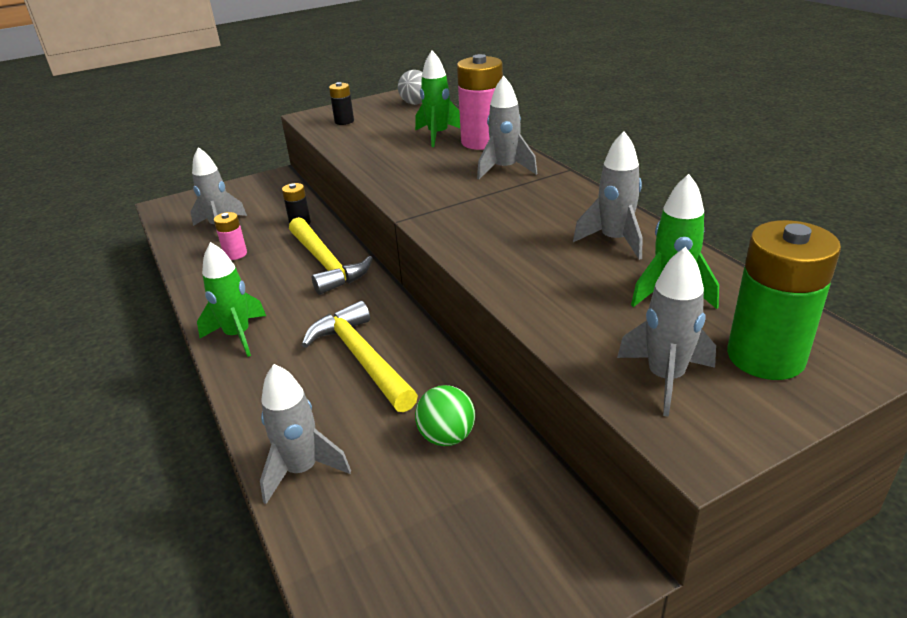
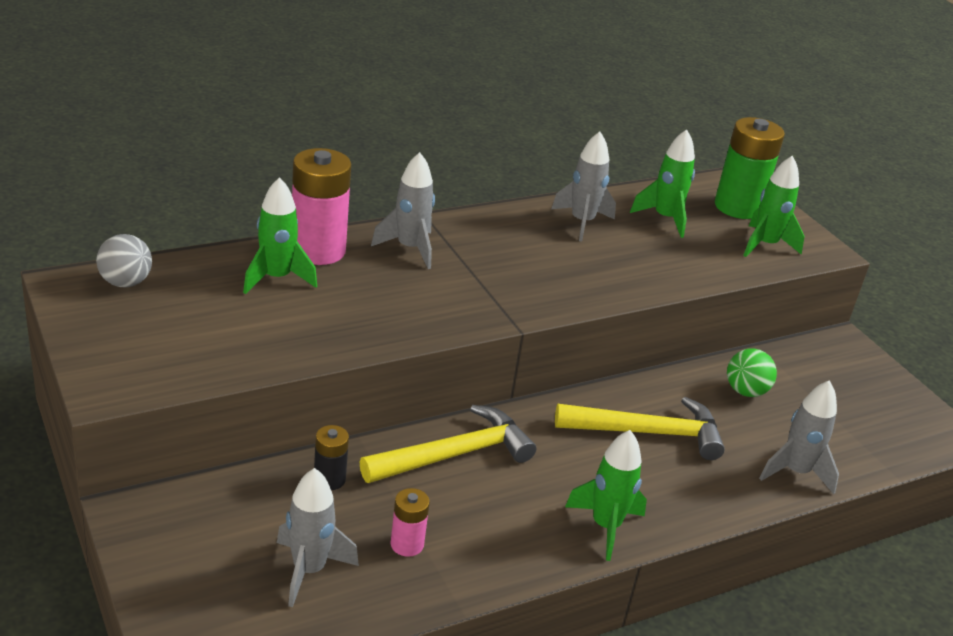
camera: 95 degrees left, 0 degrees up
(344, 121) = (163, 354): black battery -> none
(361, 359) = (647, 432): yellow hammer -> yellow hammer turned 150 degrees counterclockwise
(665, 378) = (765, 245): grey rocket -> green rocket

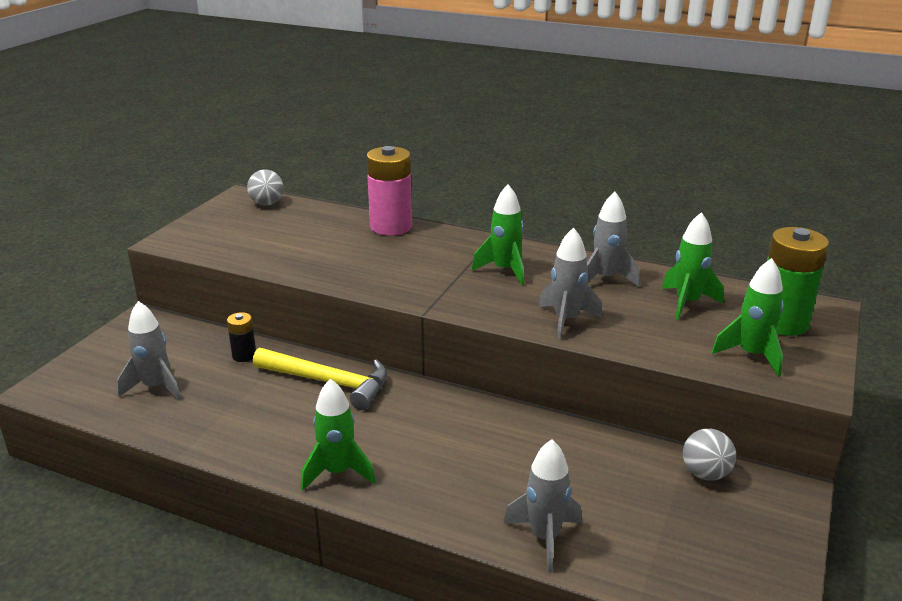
camera: 55 degrees right, 5 degrees down
(276, 278) = (340, 230): green rocket -> green rocket (504, 270)
(407, 544) = (218, 406): pink battery -> none
(410, 248) = (447, 246): grey rocket -> grey rocket (566, 320)
(647, 432) = (475, 443): yellow hammer -> none
(745, 391) = (611, 466): green ball -> none
(794, 360) = (705, 474): none -> grey ball

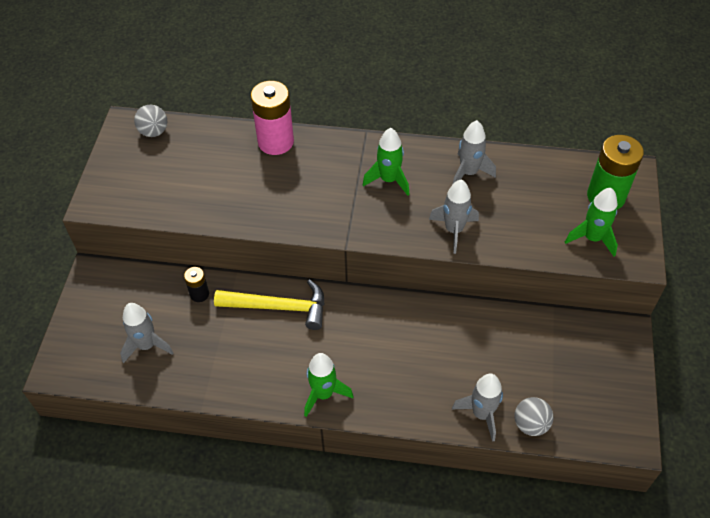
camera: 15 degrees left, 25 degrees up
(687, 303) = (535, 189): green rocket -> none
(705, 474) = (569, 330): grey ball -> grey ball (530, 424)

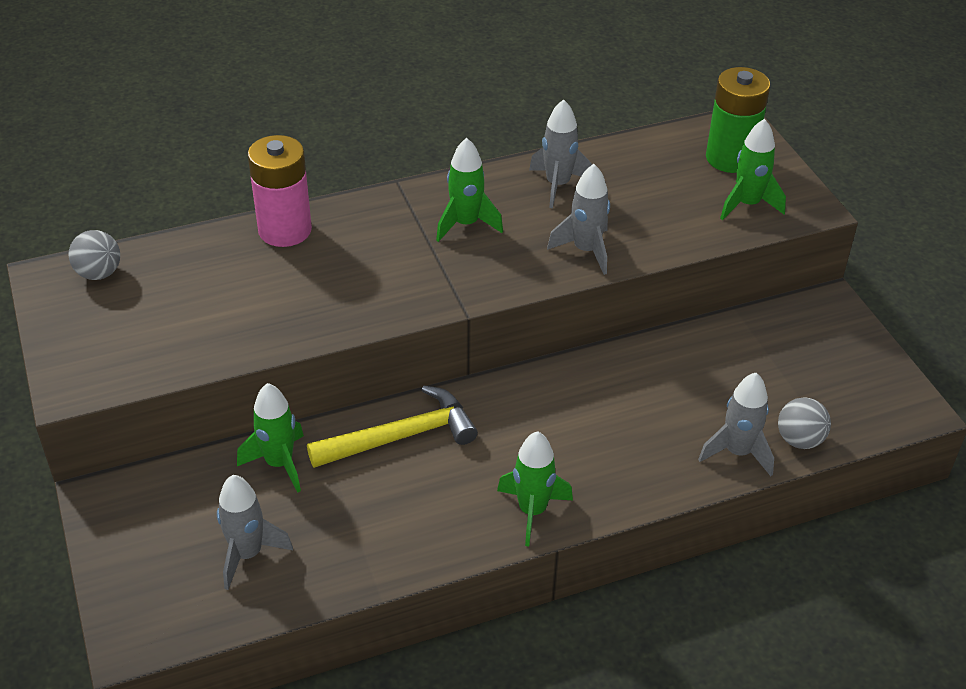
camera: 30 degrees left, 10 degrees down
(199, 294) = (279, 463): black battery -> green rocket

